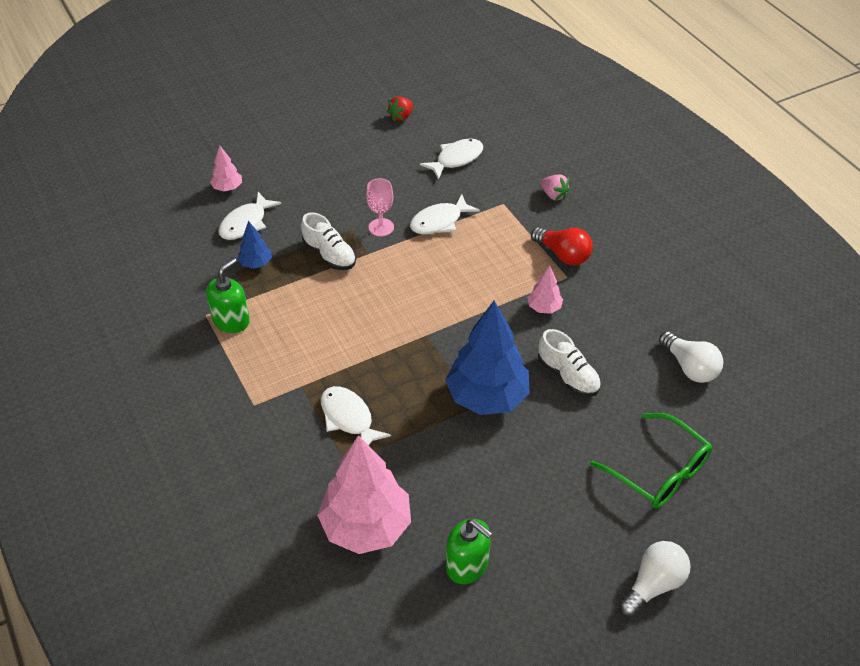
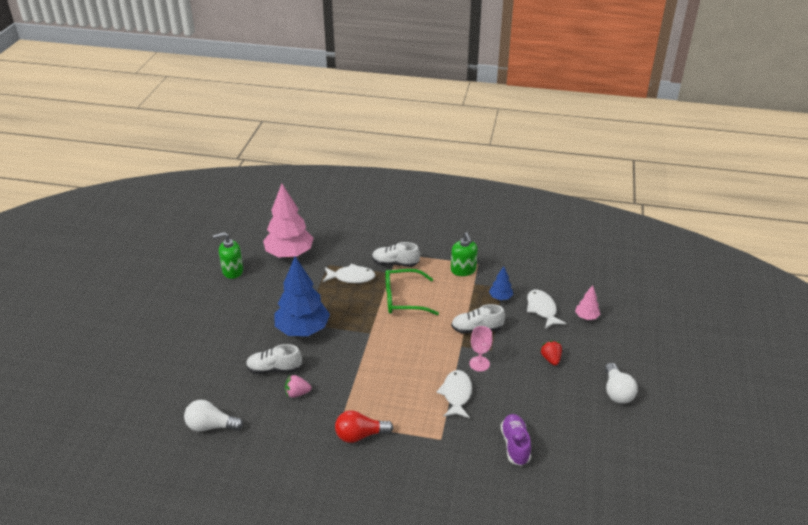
camera: 130 degrees right, 10 degrees down
(277, 393) = (395, 263): none -> white shoe
(401, 117) = (599, 445): red strawberry -> red strawberry (551, 359)
(456, 159) = (515, 445): white fish -> purple shoe
(544, 308) = (330, 394): pink tree -> none
(554, 195) = (420, 474): pink strawberry -> pink strawberry (297, 393)
(653, 585) = (144, 318): white light bulb -> white light bulb (617, 392)
(659, 471) = (181, 361): green glasses -> green glasses (403, 299)

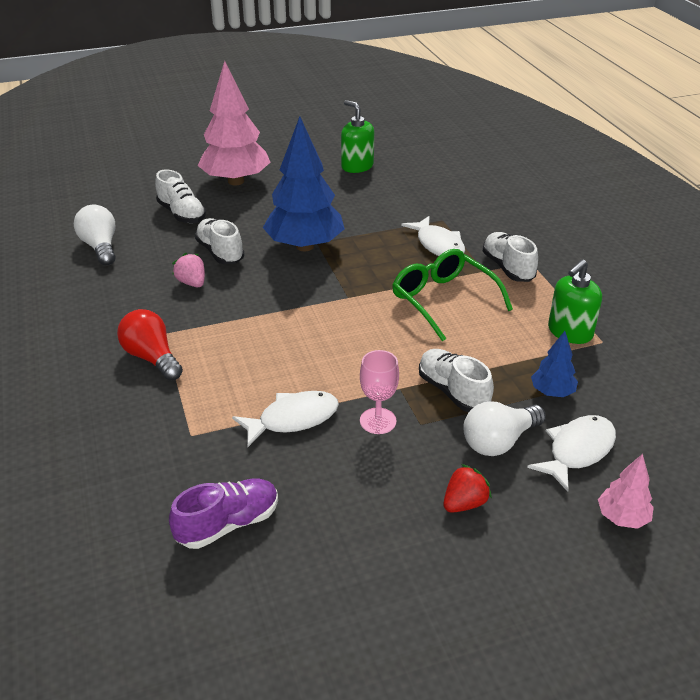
camera: 60 degrees right, 0 degrees up
(208, 372) = (182, 214): none -> white shoe
(289, 254) = (429, 188): pink tree -> pink tree (236, 181)
(617, 392) = (460, 631): white light bulb -> white light bulb (499, 441)

